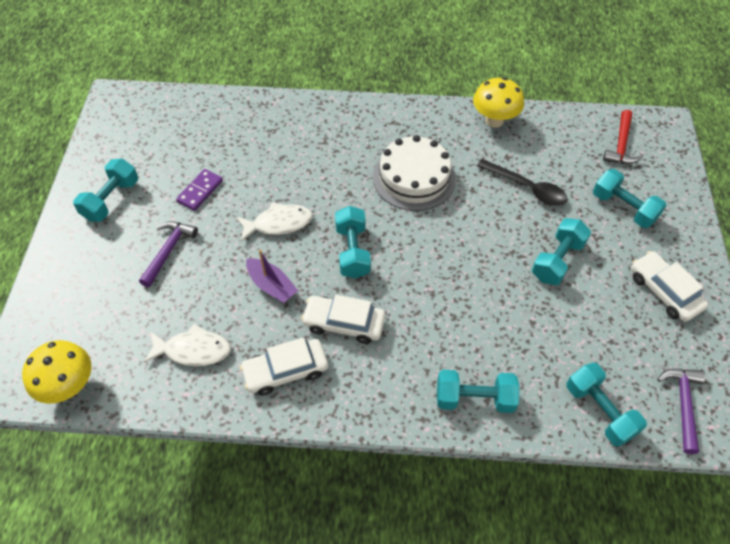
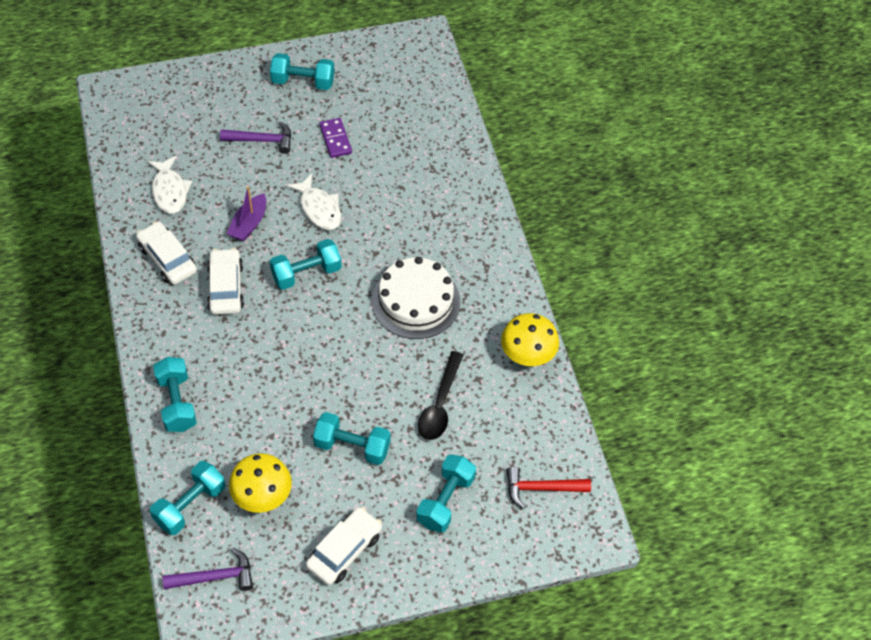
camera: 70 degrees right, 0 degrees up
(69, 386) = (117, 126): yellow mushroom -> yellow mushroom (263, 498)
(200, 191) = (335, 139): purple domino -> purple domino turned 60 degrees clockwise

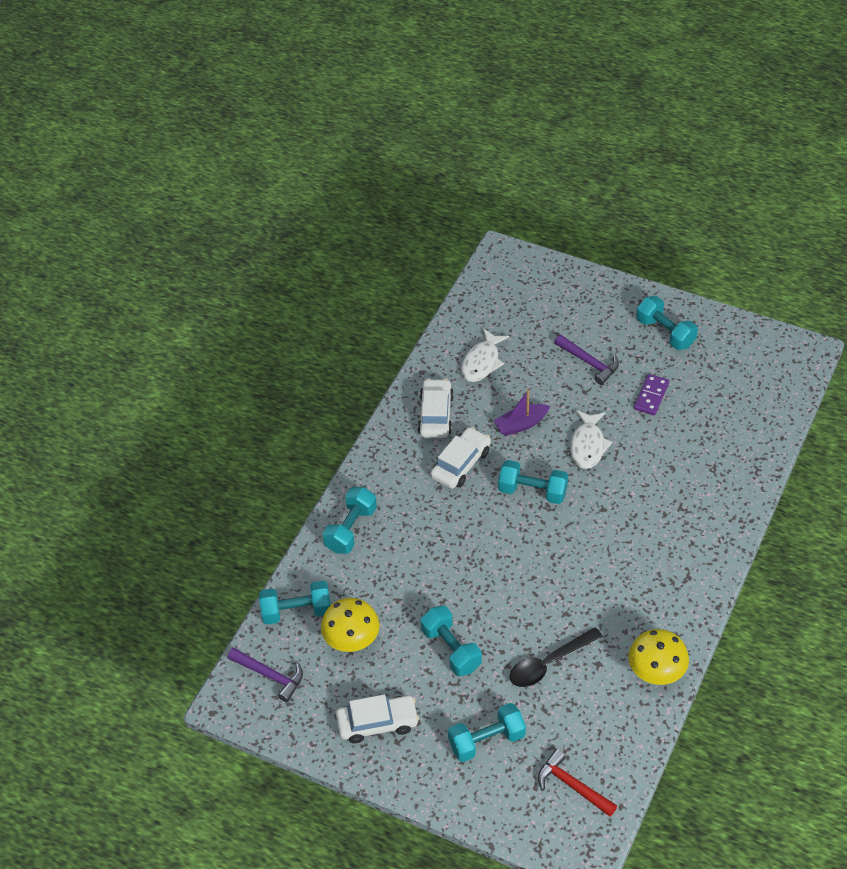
camera: 45 degrees right, 5 degrees down
(416, 301) = (602, 569): white cake -> none

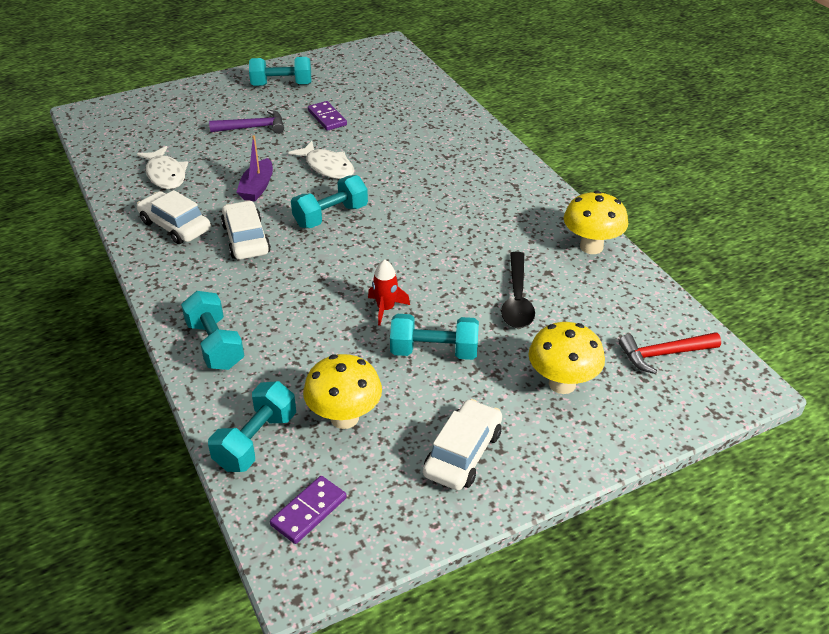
camera: 55 degrees left, 10 degrees down
(270, 675) = (308, 511): purple hammer -> purple domino
(467, 594) = (386, 309): none -> red rocket
(486, 741) = (562, 384): turquoise dumbbell -> yellow mushroom

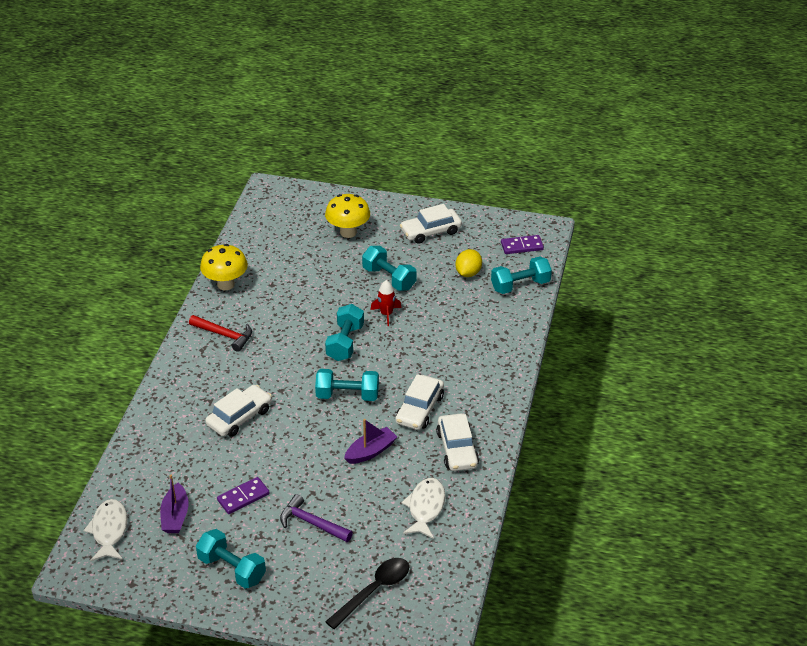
camera: 140 degrees left, 0 degrees up
(215, 345) = (500, 345): turquoise dumbbell -> turquoise dumbbell (345, 343)
(327, 118) = (243, 497): purple domino -> purple domino turned 45 degrees clockwise
(327, 167) = (302, 441): white fish -> white fish (109, 530)
(344, 418) = (468, 273): yellow mushroom -> yellow lemon
(362, 89) = (175, 516): none -> purple boat
(404, 157) = (239, 417): none -> white car
(517, 299) = (310, 280): black spoon -> black spoon (374, 591)
(663, 354) = (282, 218): red hammer -> red hammer (224, 335)

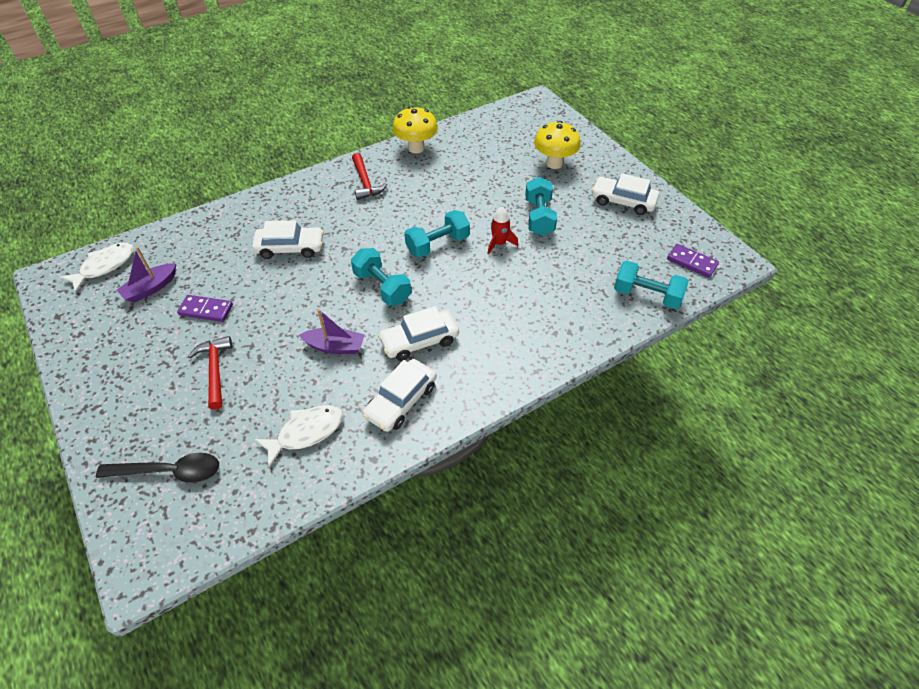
camera: 45 degrees right, 10 degrees up
(232, 569) = (119, 360): turquoise dumbbell -> none
(311, 523) = (215, 370): purple hammer -> red hammer
(468, 273) = (612, 254): yellow lemon -> none

